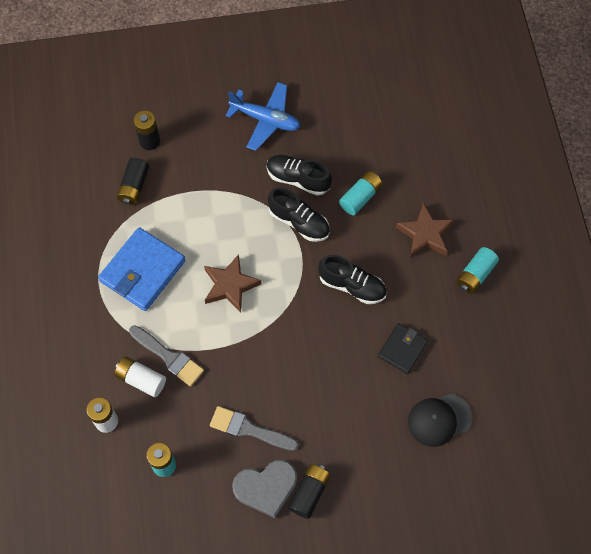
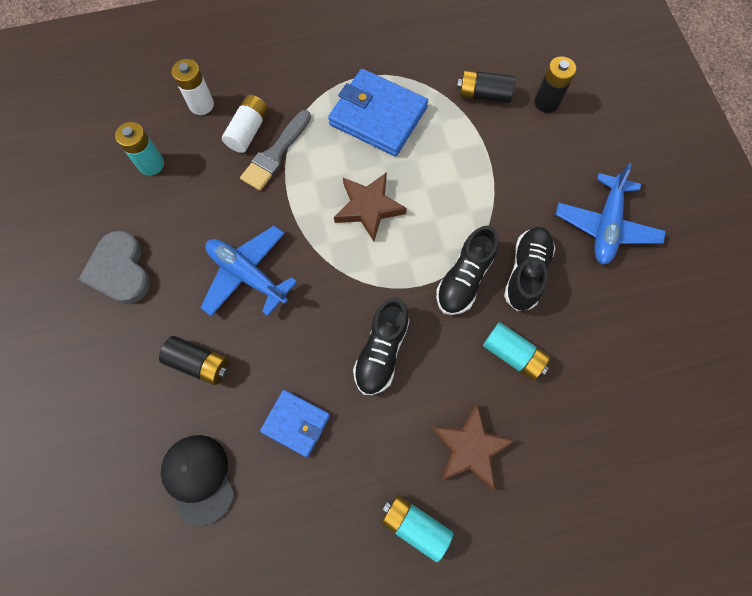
camera: 85 degrees right, 5 degrees up
(249, 429) = (189, 246): grey brush -> none
(280, 382) = (247, 275): none -> blue plane
(309, 493) = (111, 319): black battery -> black battery (199, 363)
(402, 349) = (296, 423): black wallet -> blue wallet

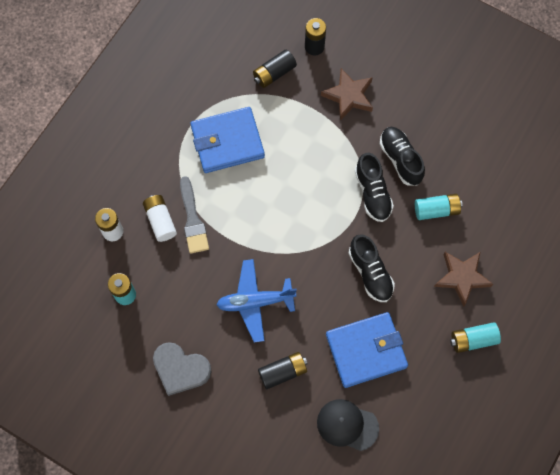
camera: 45 degrees left, 0 degrees up
(296, 423) = (366, 351): blue wallet -> blue wallet, size x1.73
(369, 207) = (280, 201): brown star -> brown star (348, 96)
(605, 226) = (415, 94): blue plane -> none

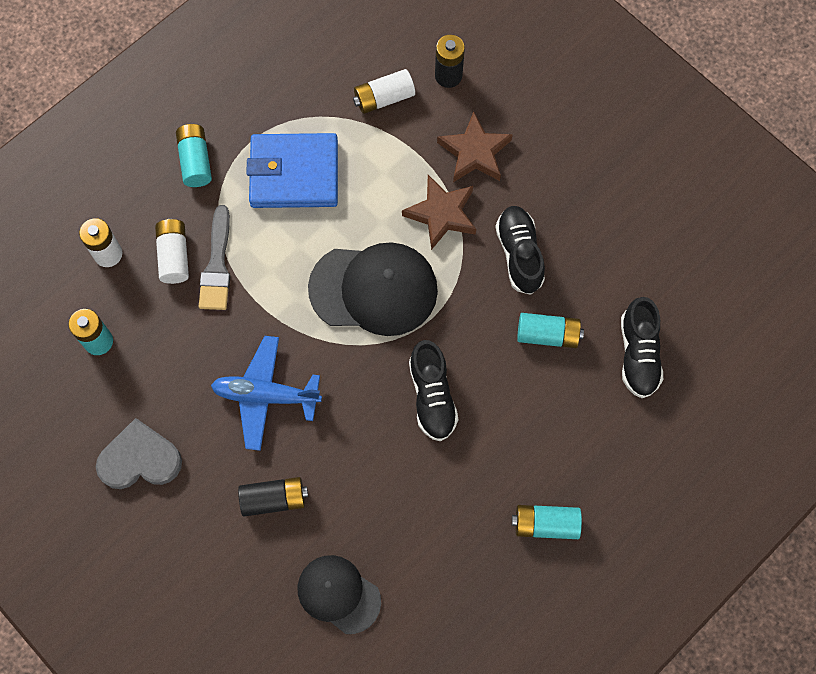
camera: 15 degrees right, 0 degrees up
(155, 150) = (195, 161): none -> turquoise battery
(180, 369) = (140, 459): grey heart -> grey heart turned 135 degrees clockwise
(274, 73) = (384, 98): black battery -> white battery
(308, 209) = (374, 289): none -> black cap
(366, 351) = (394, 500): blue wallet -> none
(372, 193) = (467, 290): black shoe -> black shoe (638, 354)
(462, 277) = (555, 435): brown star -> brown star (441, 214)

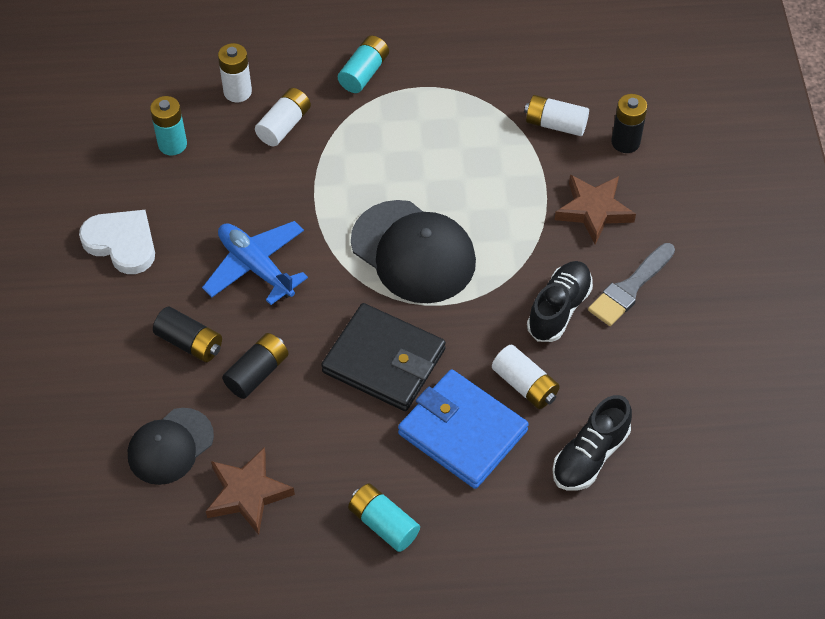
camera: 40 degrees right, 15 degrees down
(140, 459) = (122, 243): grey heart -> white heart
(217, 265) = (309, 153): grey brush -> grey brush (630, 288)
(294, 173) = (431, 130): blue wallet -> blue wallet (462, 432)
(338, 594) = (170, 446): black cap -> black cap turned 120 degrees counterclockwise
(348, 482) = (257, 373): none -> black battery
(432, 396) = (384, 361): black shoe -> black wallet
(441, 214) = (522, 236): brown star -> brown star (247, 493)
(547, 335) = (525, 385): turquoise battery -> white battery

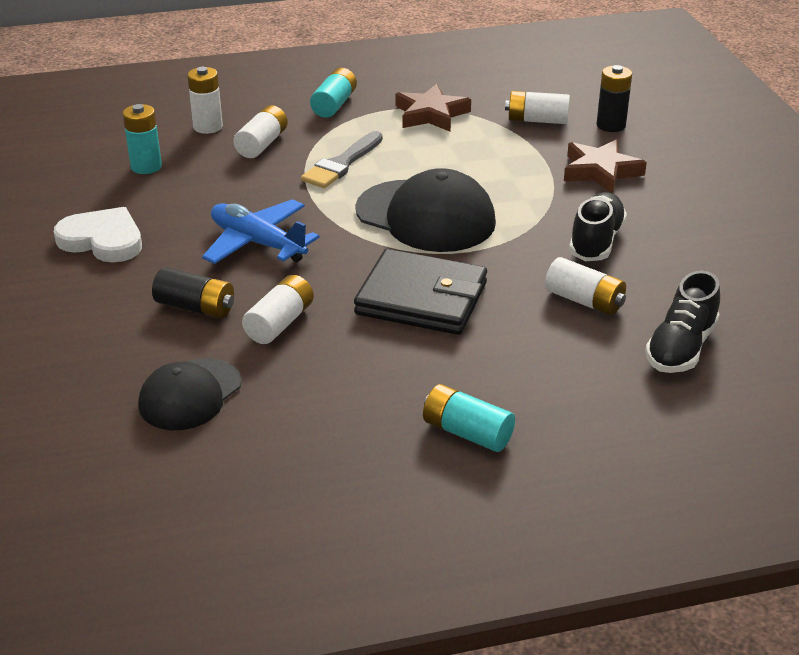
camera: 10 degrees left, 20 degrees down
(247, 493) = (294, 425): brown star -> brown star (431, 114)
(257, 373) = (280, 323): black battery -> white battery
(462, 432) = (530, 345): blue wallet -> none
(630, 288) = (662, 219): grey brush -> grey brush (342, 164)

